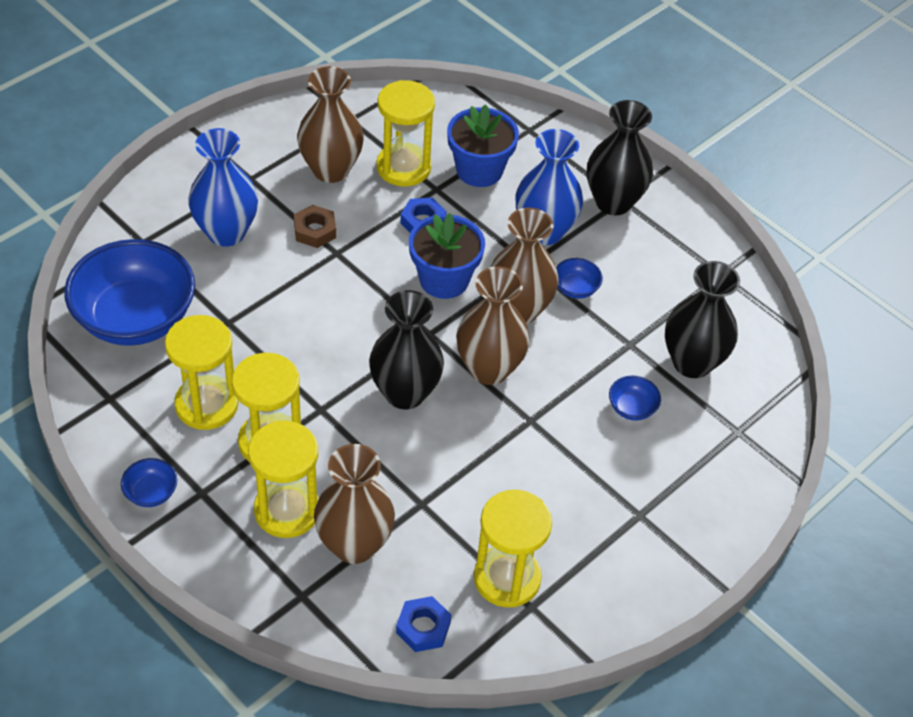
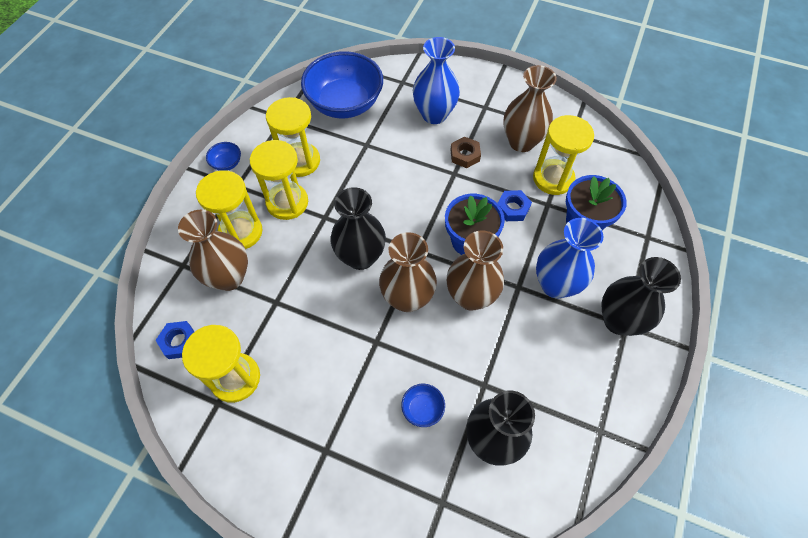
camera: 70 degrees right, 10 degrees up
(575, 288) = (514, 326): blue bowl -> none

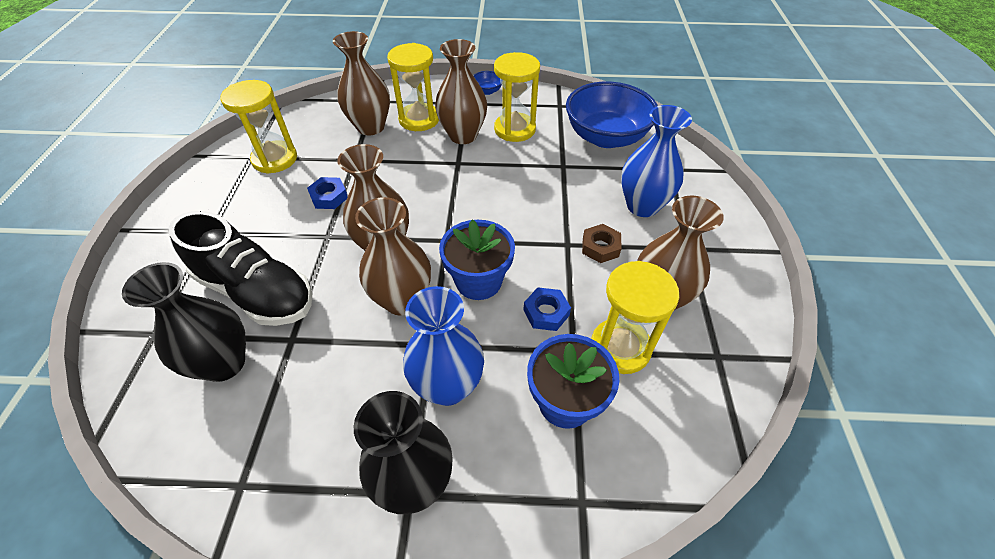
camera: 70 degrees right, 10 degrees down
(179, 342) = (303, 121): blue nut -> blue nut (329, 197)
(287, 202) = (463, 135): yellow hourglass -> brown vase
(360, 257) = (421, 199): black vase -> none
(422, 409) = (257, 292): blue bowl -> black shoe

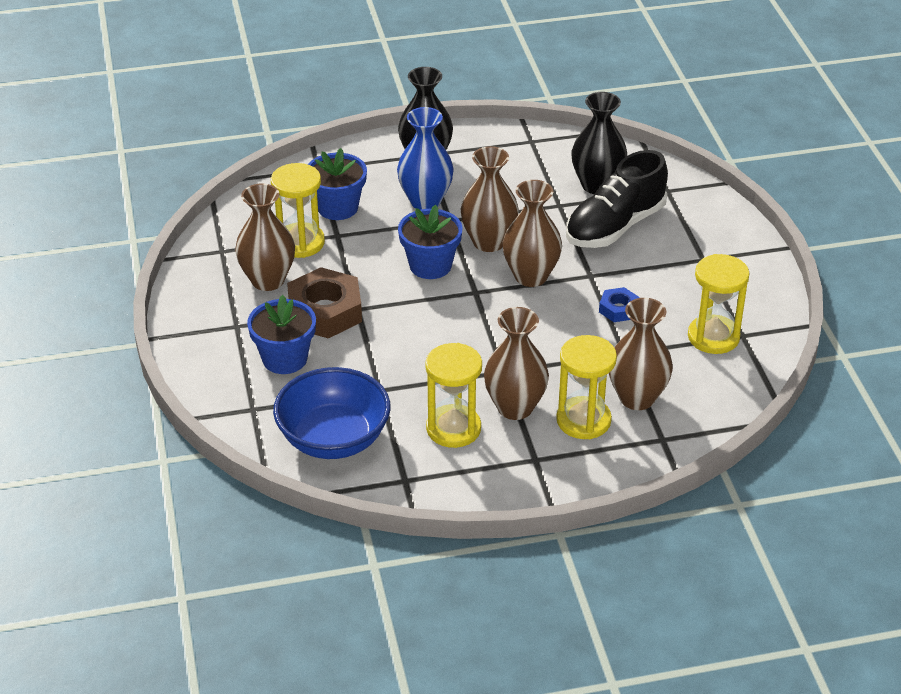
camera: 165 degrees right, 10 degrees down
(257, 292) = (615, 226): black shoe -> black shoe turned 60 degrees counterclockwise
(487, 91) = (516, 486): blue bowl -> none
(546, 312) = (364, 254): blue nut -> none
(600, 247) = (325, 311): brown nut -> brown nut, size x1.96
(642, 206) = (285, 359): blue vase -> blue flower pot

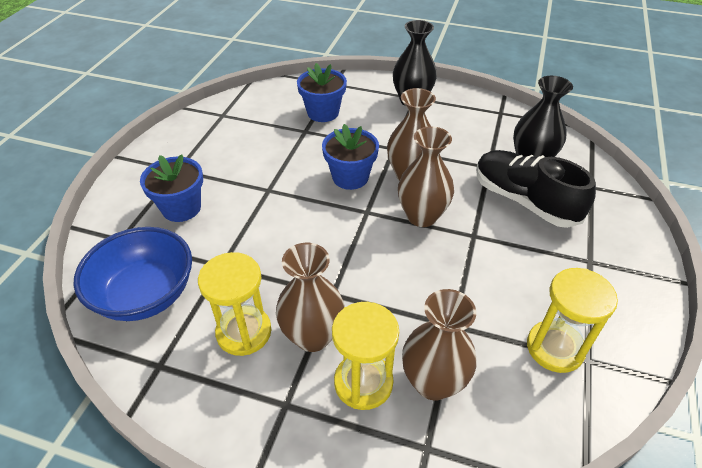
camera: 30 degrees right, 5 degrees up
(268, 280) = (229, 145): brown vase -> none
(300, 243) = (276, 127): yellow hourglass -> none
(325, 311) = (244, 183): brown nut -> none
(425, 201) = (387, 129): blue vase -> none
(615, 226) = (524, 201): black shoe -> black shoe turned 60 degrees clockwise
(618, 309) = (477, 277): blue nut -> none

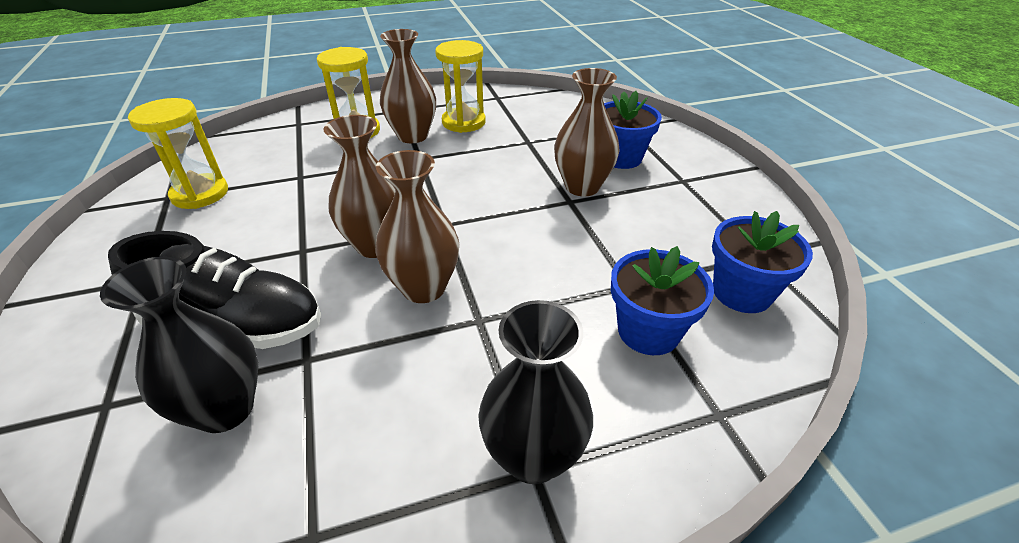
camera: 145 degrees right, 5 degrees down
(146, 294) = (555, 113): blue bowl -> none
(350, 177) = (498, 251): blue flower pot -> blue flower pot (742, 292)
(433, 382) = (305, 146): brown vase -> brown vase (582, 187)

